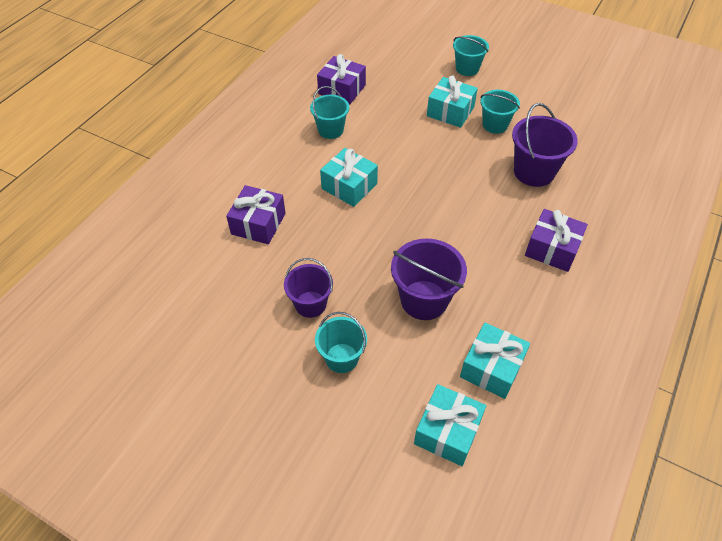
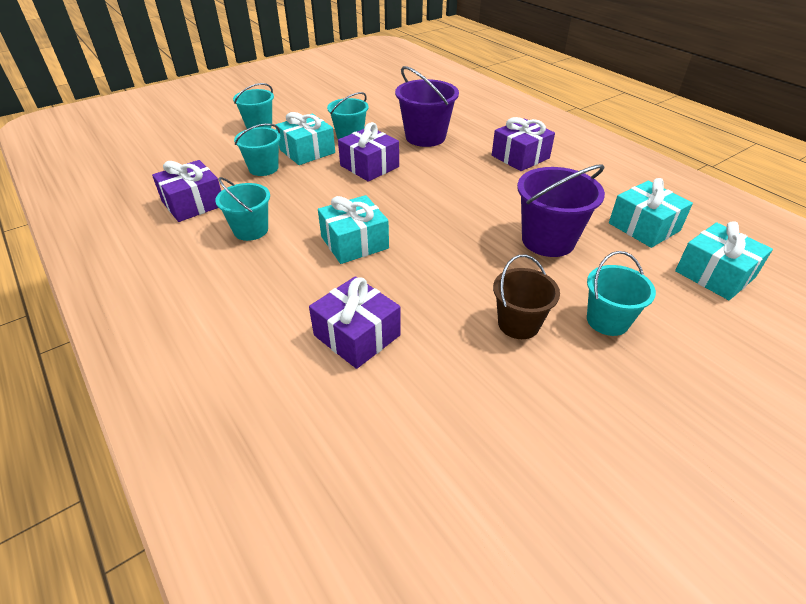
camera: 65 degrees left, 10 degrees down
(310, 304) = (518, 324): purple bucket -> brown bucket
(408, 100) = (263, 168): none -> turquoise bucket
(456, 155) = (369, 166): none -> purple gift

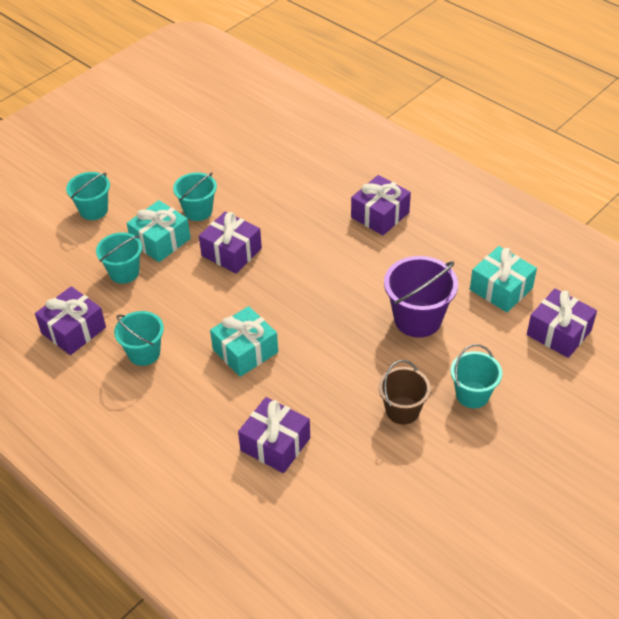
camera: 10 degrees left, 5 degrees up
(425, 137) = (278, 200): purple bucket -> none
(714, 274) = (558, 333): turquoise gift -> purple gift

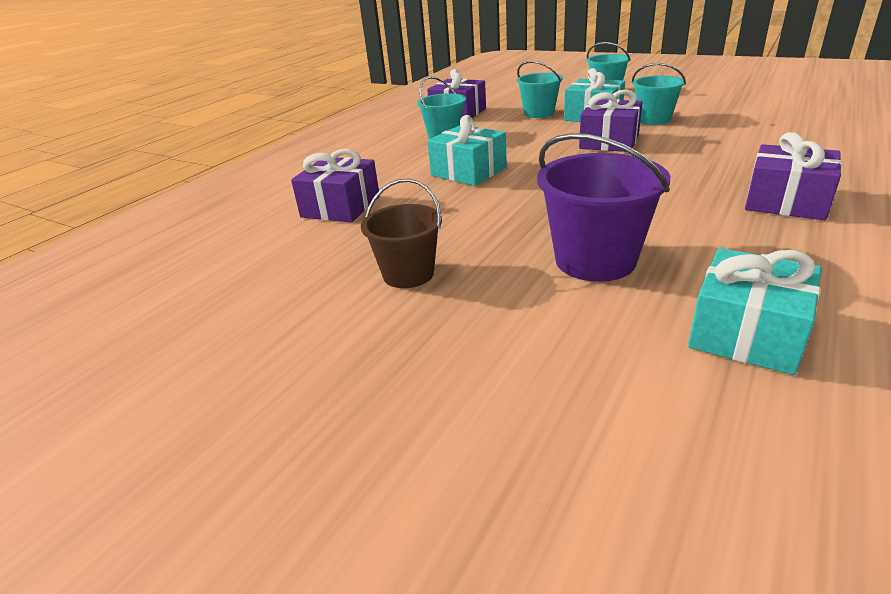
camera: 80 degrees right, 15 degrees down
(472, 394) = (459, 332): turquoise bucket -> none
(558, 333) = (690, 432): purple gift -> none

